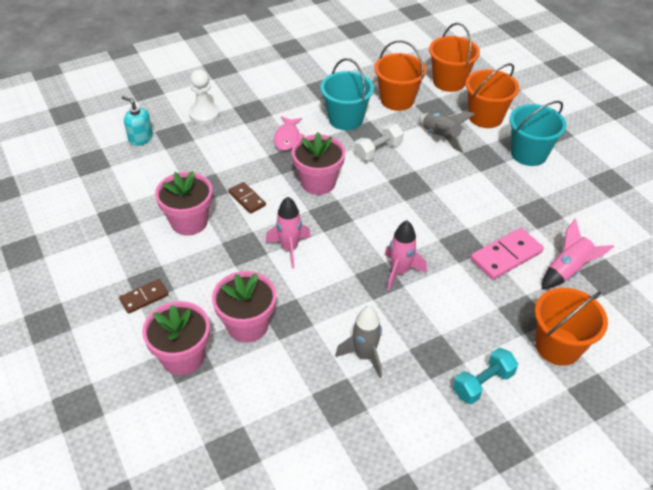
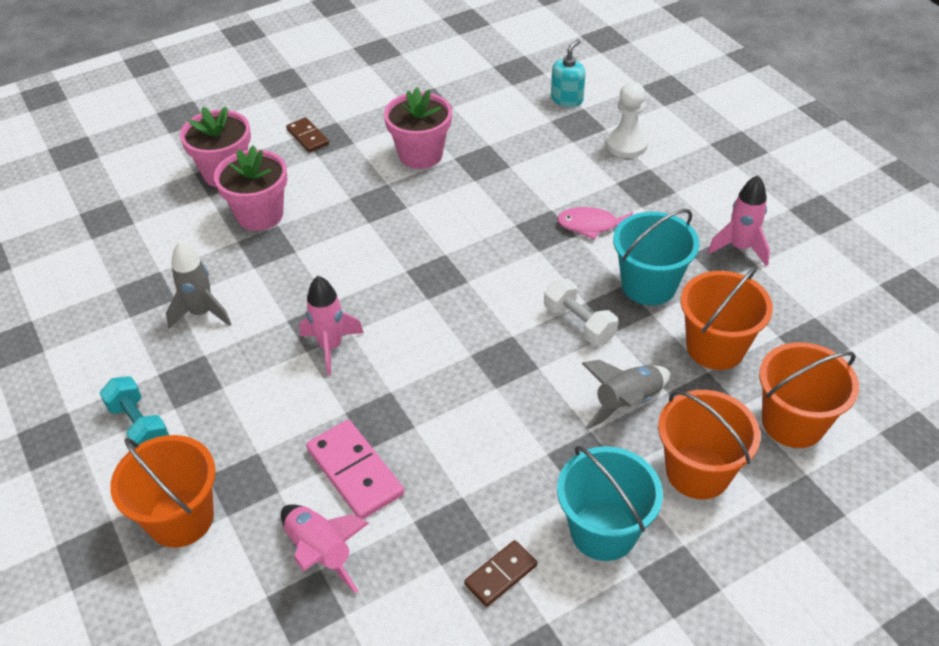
camera: 90 degrees right, 0 degrees up
(247, 199) = (463, 197): brown domino -> brown domino (501, 575)
(289, 248) = (376, 240): pink rocket -> pink rocket (740, 248)
(318, 182) = (500, 261): pink flower pot -> none

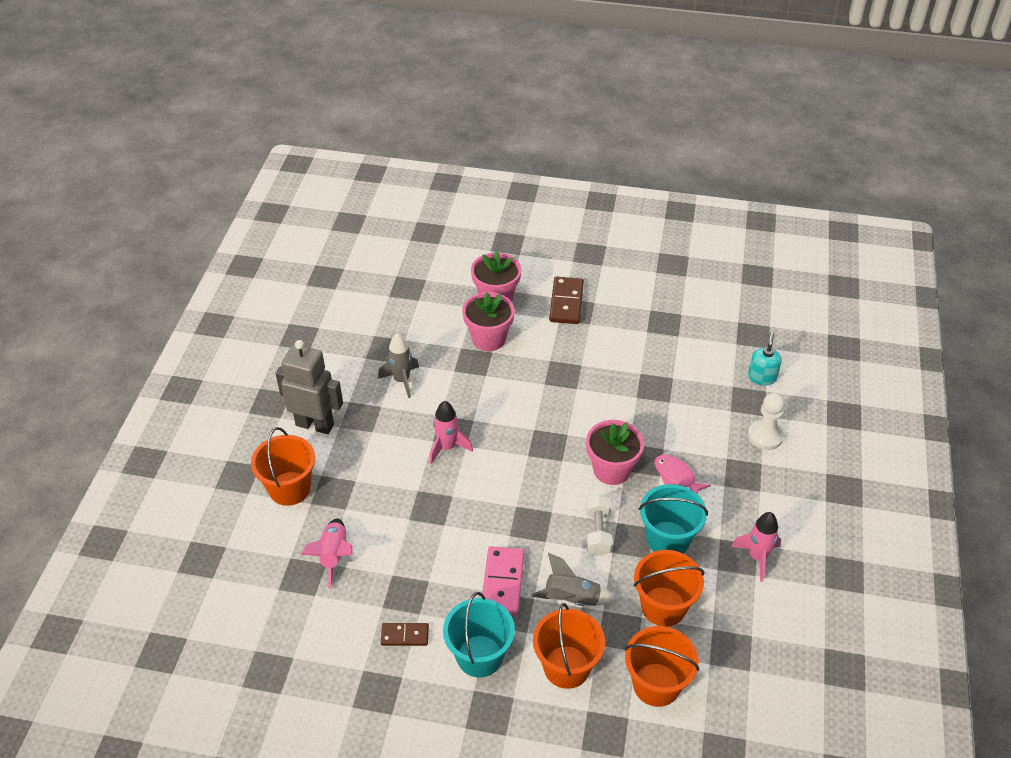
camera: 40 degrees right, 0 degrees up
(139, 426) = (315, 424): turquoise dumbbell -> grey robot
(307, 137) = (566, 302): brown domino -> brown domino, size x1.64
(354, 472) = (390, 527): pink domino -> pink domino (502, 583)
(420, 155) = (622, 358): pink flower pot -> pink flower pot (611, 470)
(567, 99) = (762, 377): turquoise soap dispenser -> turquoise soap dispenser turned 60 degrees counterclockwise

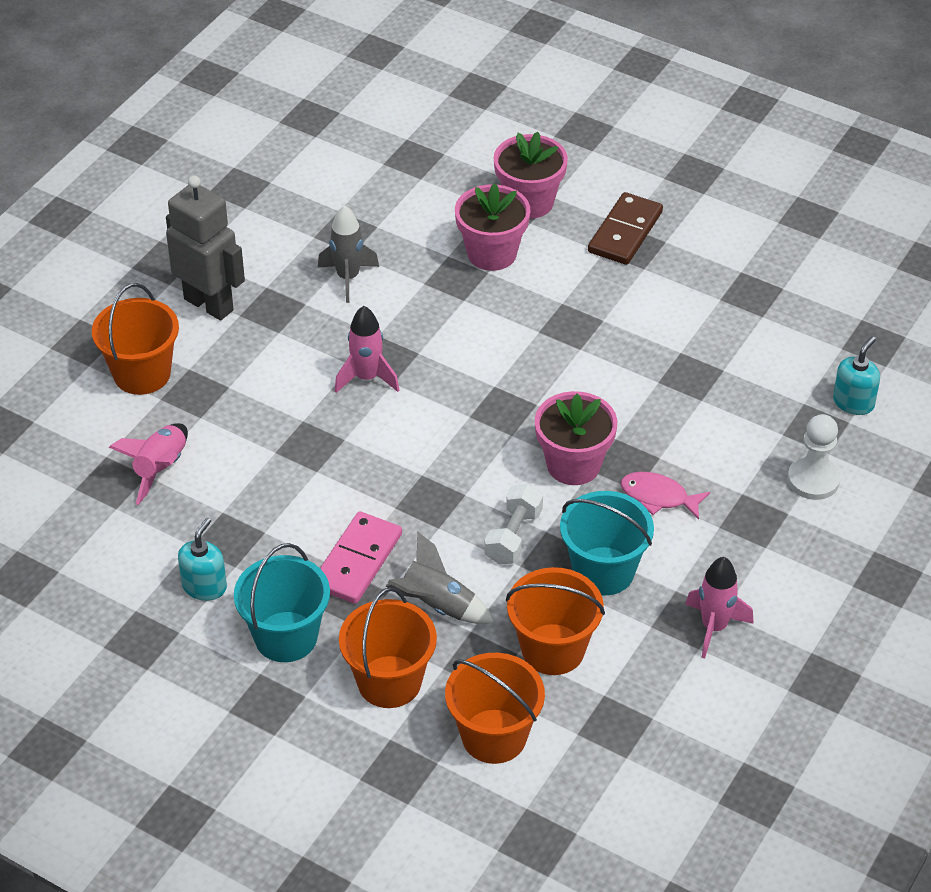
camera: 20 degrees right, 0 degrees up
(405, 635) = (204, 586): brown domino -> turquoise soap dispenser
(676, 476) = (658, 497): pink fish -> pink fish turned 45 degrees counterclockwise

